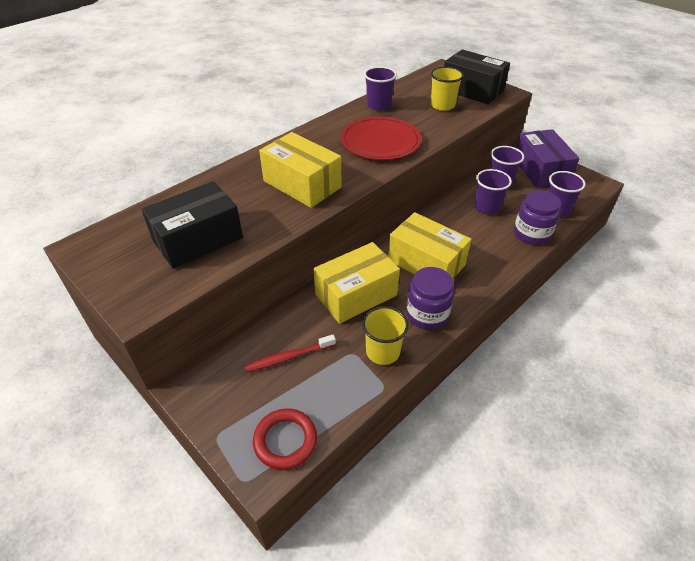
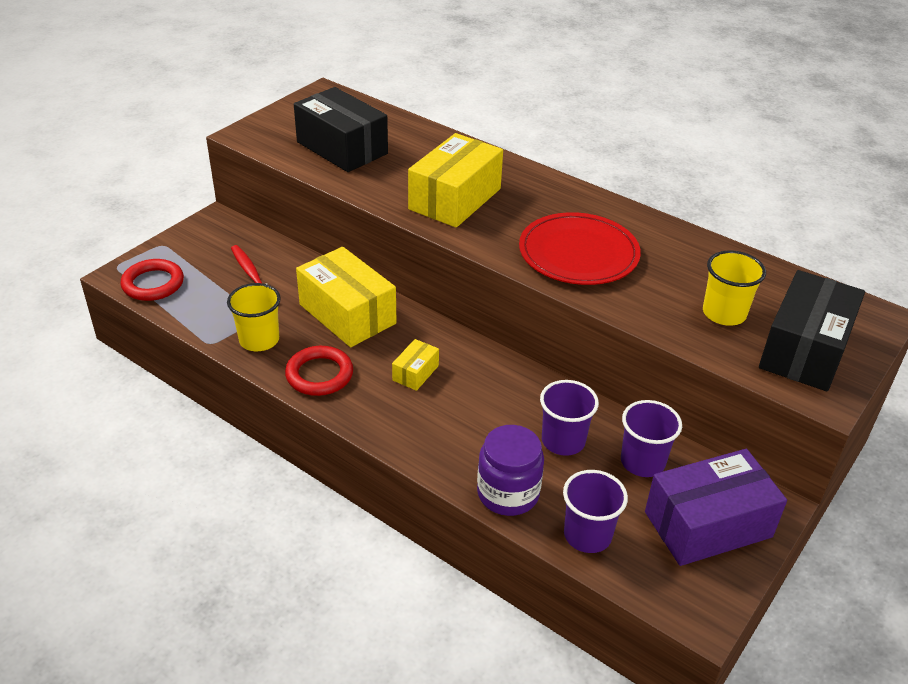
camera: 80 degrees right, 5 degrees down
(379, 105) = (687, 247): purple cup -> none
(426, 262) = (415, 373): yellow box -> yellow box, size x0.47
(427, 314) = (319, 374): purple jar -> red ring

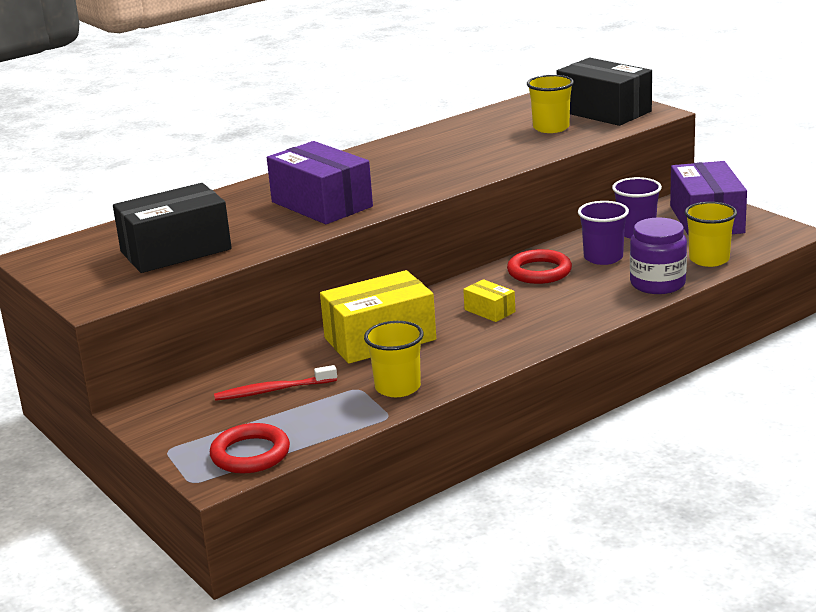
camera: 70 degrees left, 15 degrees down
(319, 374) = (471, 357): red ring -> red ring (539, 272)
(455, 199) = (321, 204): yellow box -> purple box
(578, 253) = (443, 165): red plate -> none
(587, 535) = (709, 259): purple cup -> yellow cup

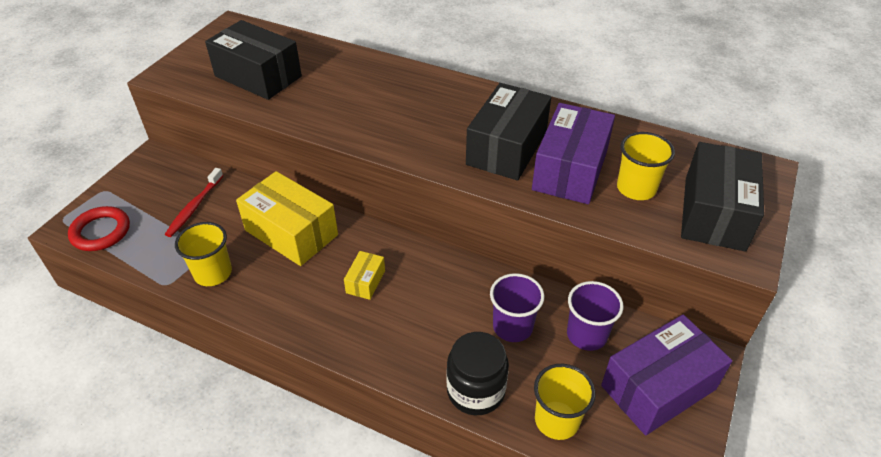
camera: 60 degrees right, 20 degrees up
(273, 390) = (194, 207): red toothbrush -> red toothbrush turned 120 degrees counterclockwise
(321, 204) = (372, 112): purple box -> purple box (570, 170)
(447, 160) = (506, 148): none -> black box
(539, 272) = (458, 289): red ring -> none
(657, 284) = (475, 390): purple jar -> black jar

